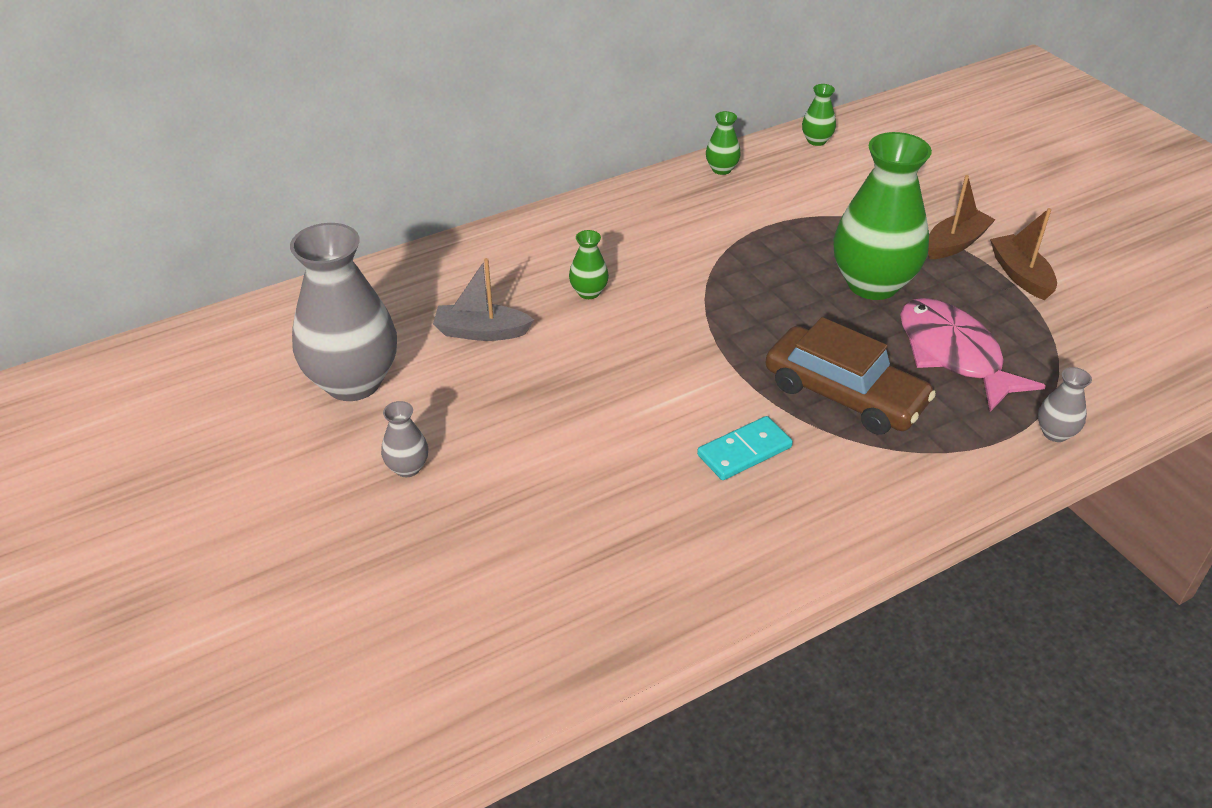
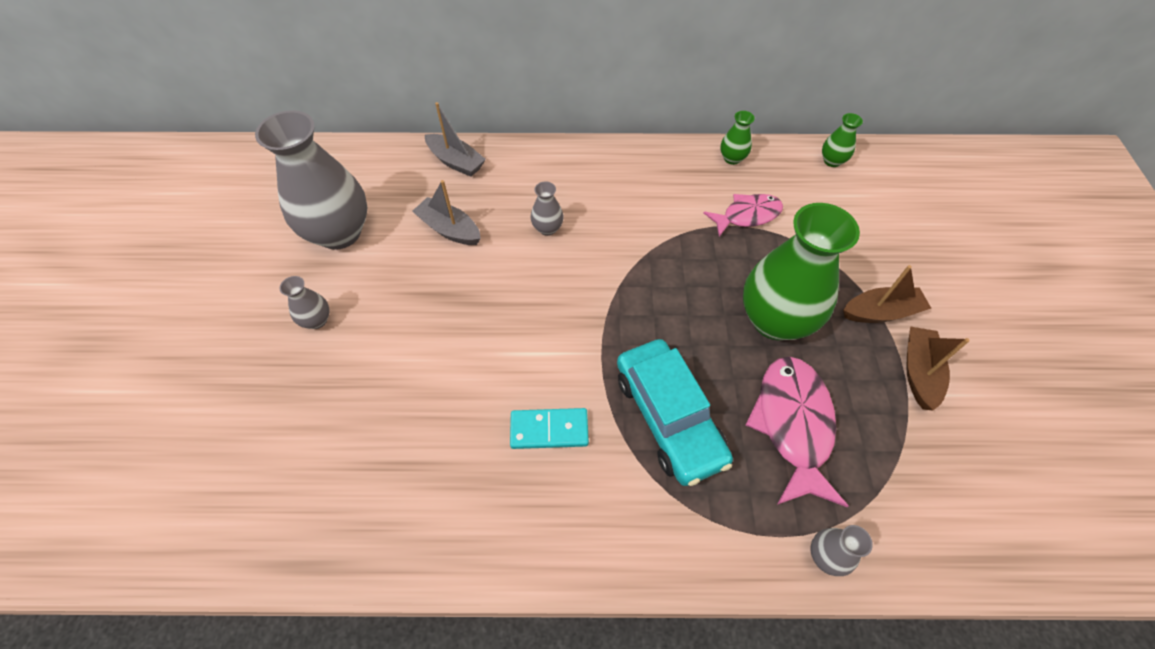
camera: 30 degrees right, 15 degrees up
(429, 270) = (456, 162): none -> grey boat
(589, 292) = (547, 228): green vase -> grey vase
(777, 211) = (747, 215): none -> pink fish
(844, 394) = (669, 417): brown car -> turquoise car

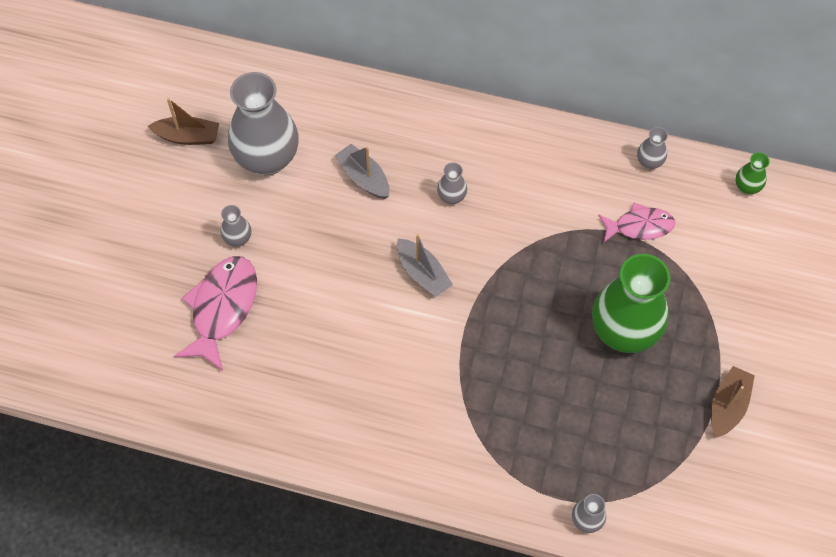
camera: 15 degrees right, 5 degrees up
(456, 162) = (384, 107): grey boat -> grey boat (422, 273)
(549, 430) = (406, 376): turquoise domino -> none
(669, 417) = (504, 390): turquoise car -> none
(732, 158) = (649, 162): green vase -> grey vase
(793, 425) = (602, 421): pink fish -> pink fish (222, 308)
(880, 312) = (720, 347): brown boat -> brown boat (188, 137)

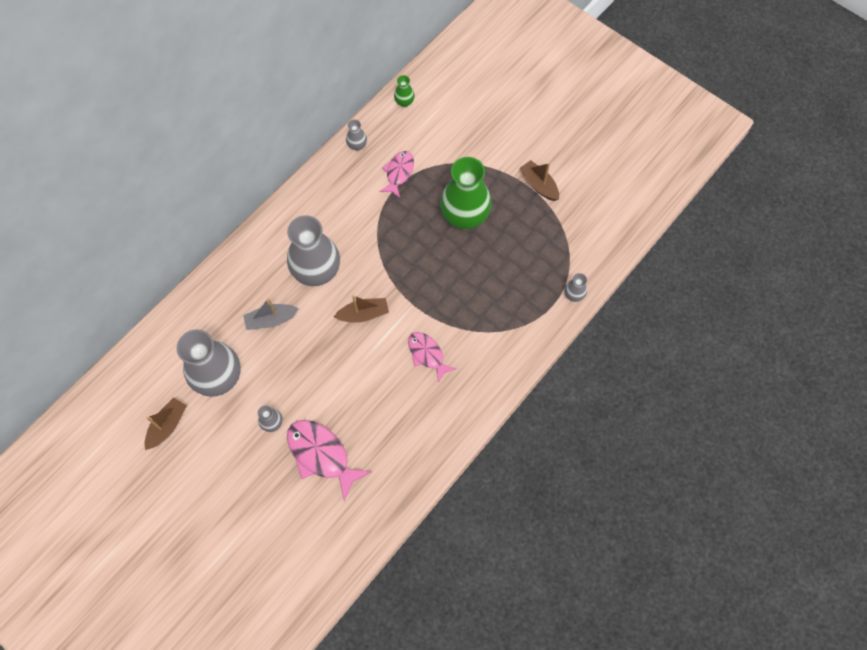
camera: 65 degrees left, 5 degrees up
(406, 370) = (427, 354): none -> pink fish
(422, 273) = (363, 314): grey boat -> brown boat
(451, 197) = (317, 271): grey vase -> grey vase, size x2.33

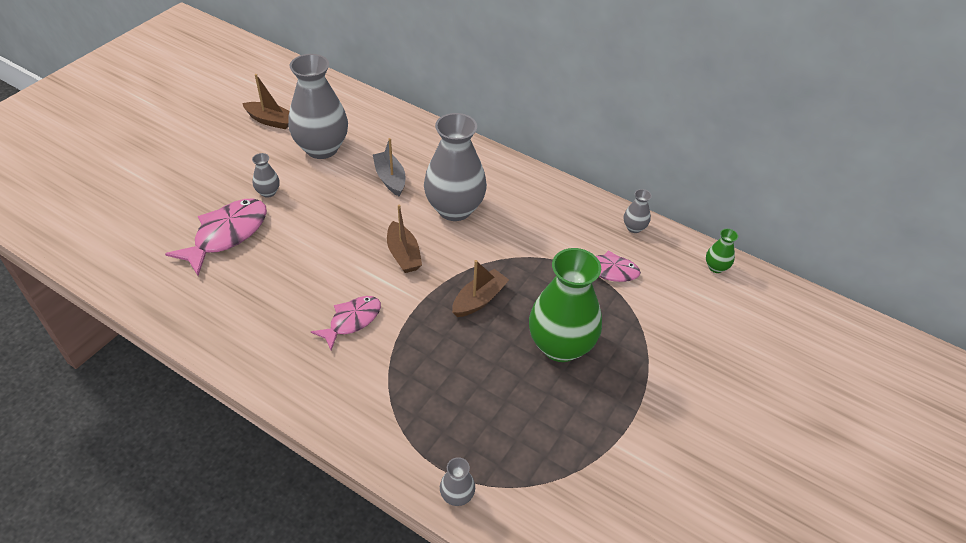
camera: 80 degrees right, 20 degrees down
(539, 185) = (637, 436): brown boat -> brown boat (479, 300)

